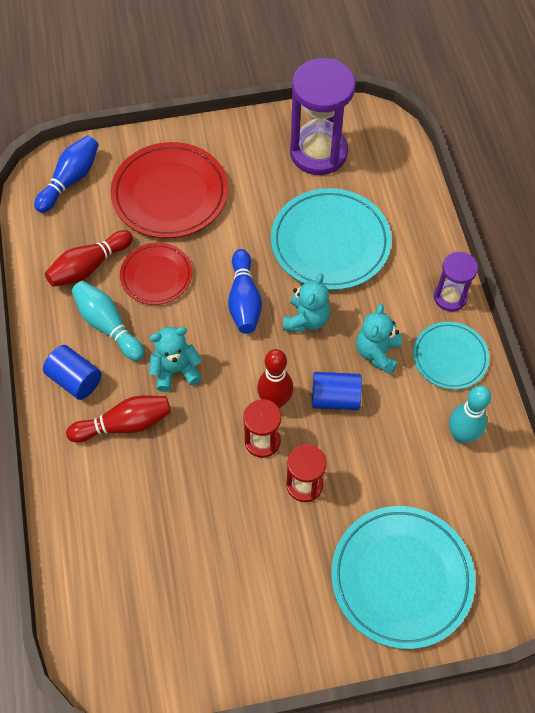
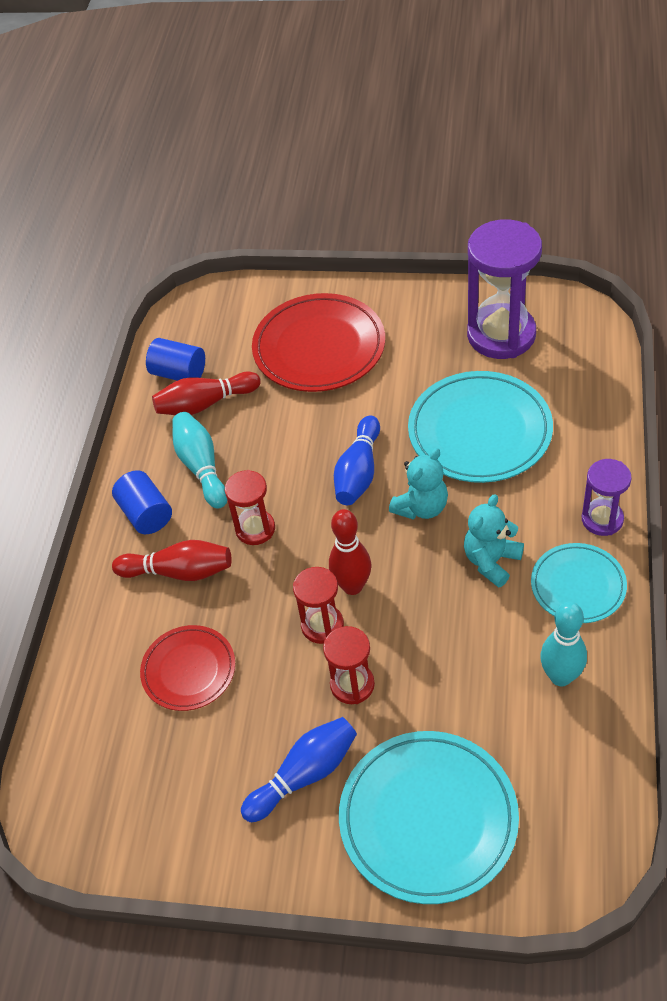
camera: 25 degrees right, 10 degrees down
(70, 180) = (220, 315): blue bowling pin -> blue bowling pin (304, 775)
(156, 276) = (272, 427): red plate -> red plate (189, 670)
(175, 371) = (255, 529): turquoise teddy bear -> red hourglass
(335, 398) = (423, 599): blue cylinder -> blue cylinder (179, 373)

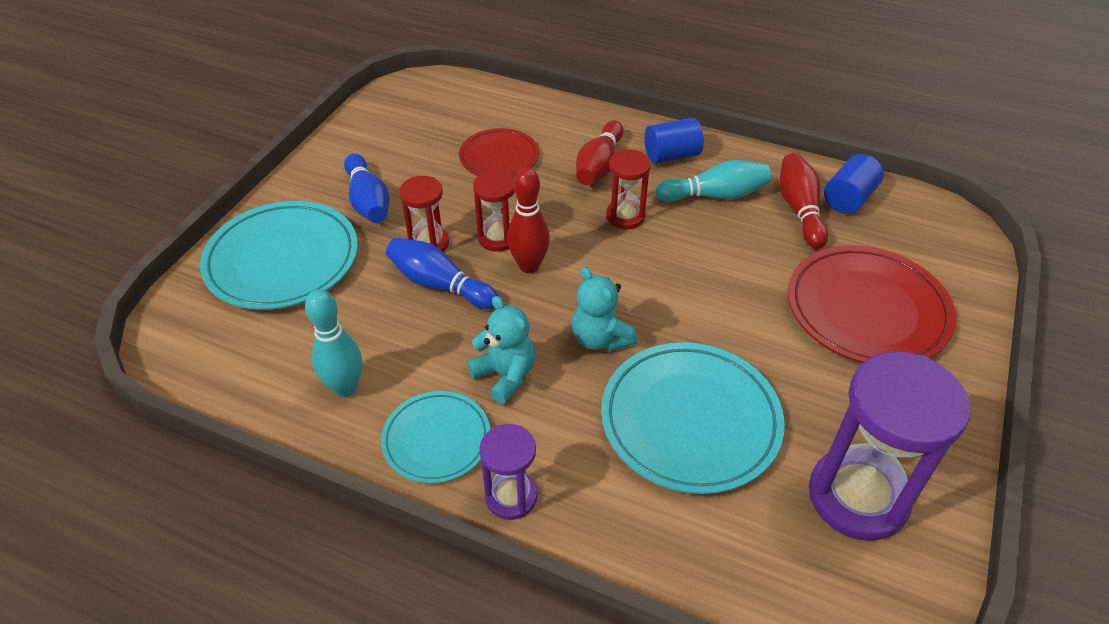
camera: 100 degrees right, 5 degrees down
(359, 472) = (667, 301): blue bowling pin -> blue bowling pin (439, 285)

